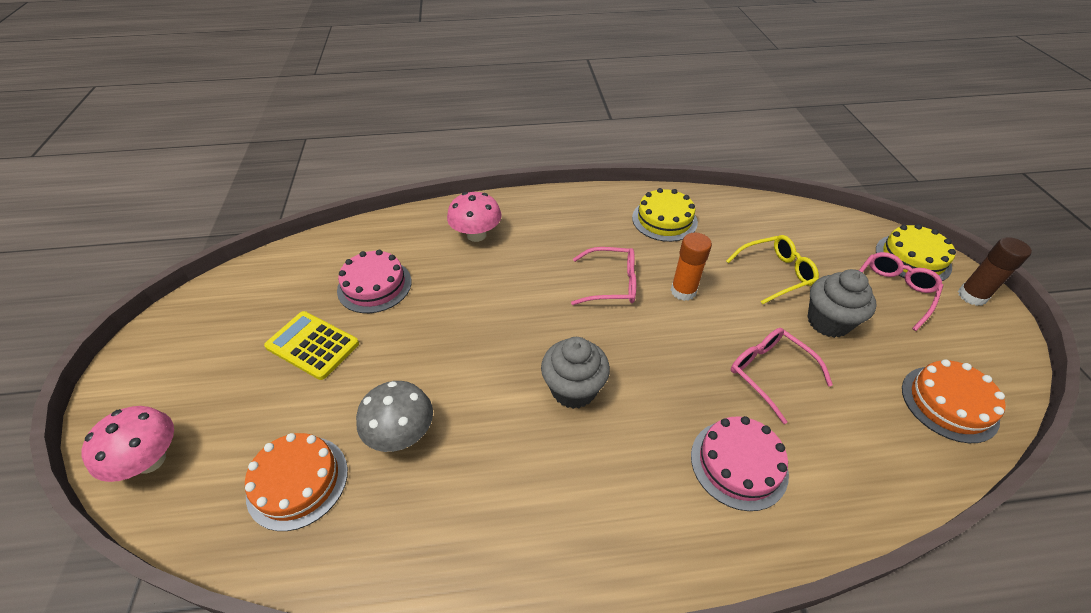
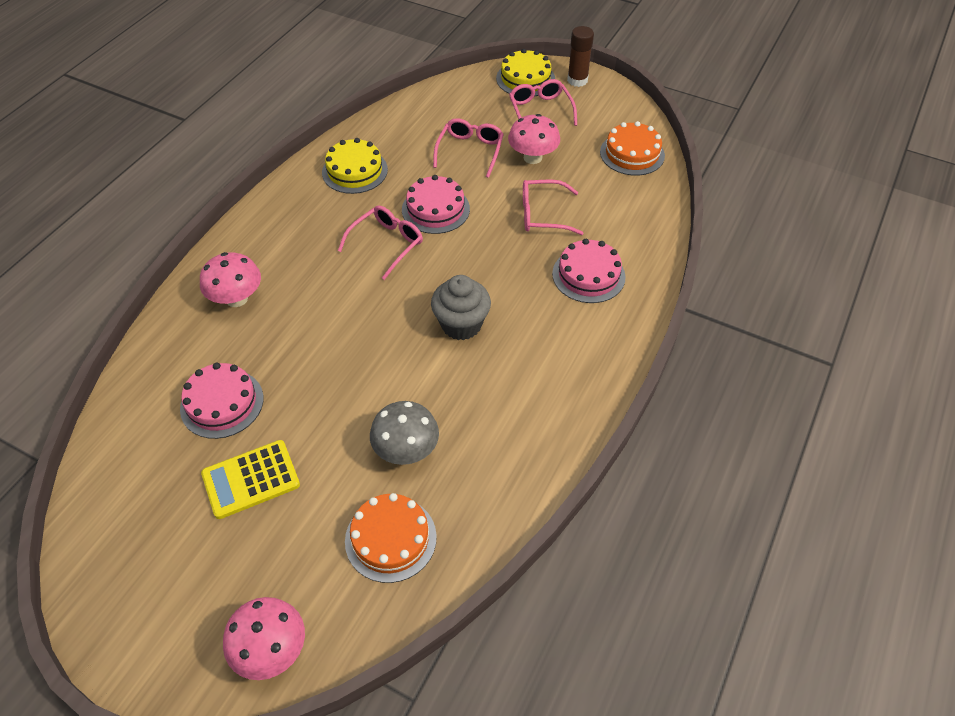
camera: 55 degrees left, 5 degrees up
(683, 291) = (435, 209): orange glue stick -> pink cake
(775, 273) = (470, 151): yellow glasses -> pink glasses
(828, 322) = (532, 157): grey cupcake -> pink mushroom

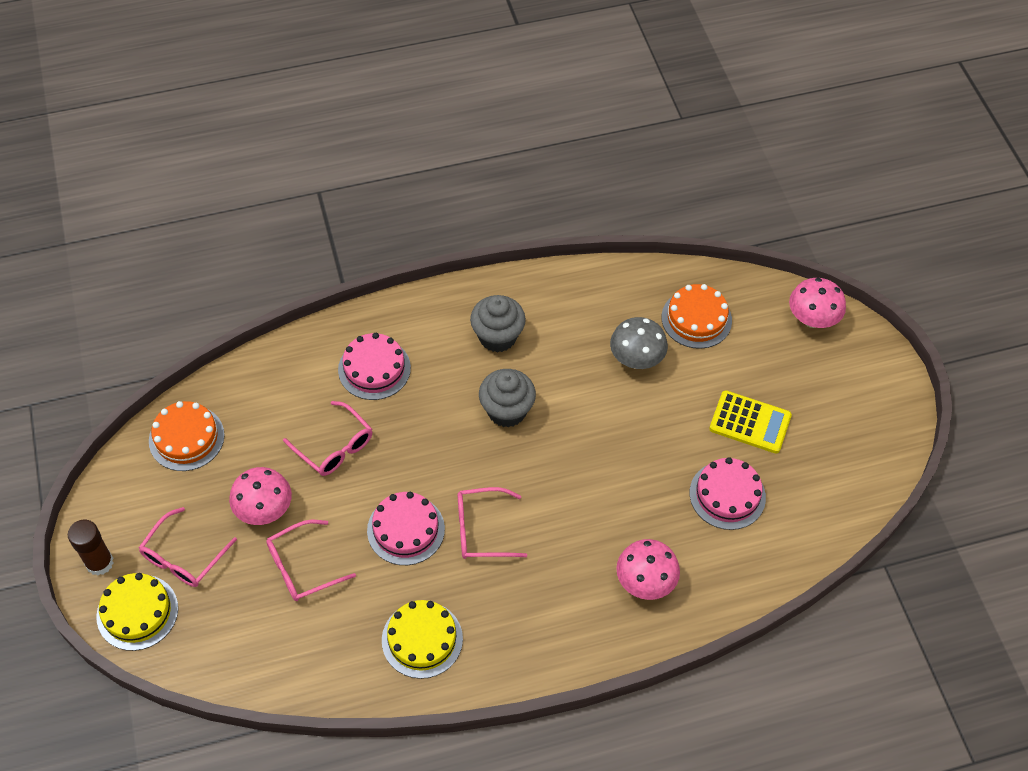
camera: 135 degrees left, 5 degrees up
(537, 370) = (497, 337): none -> grey cupcake

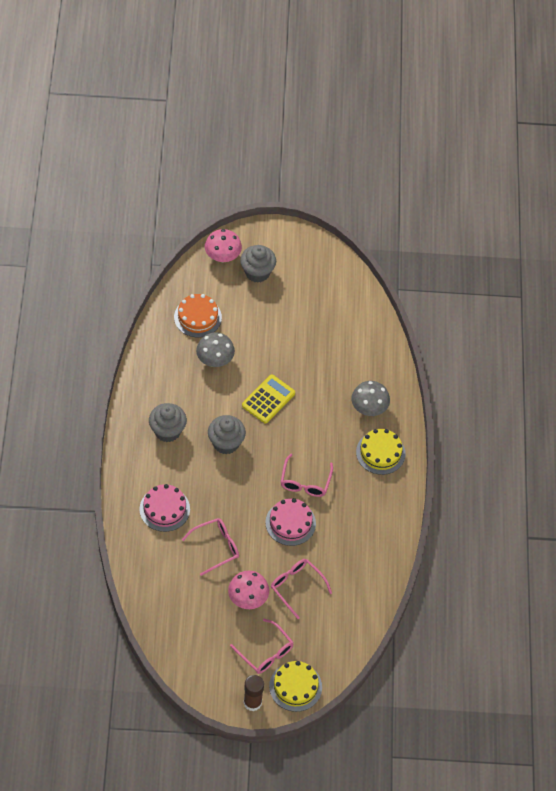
camera: 75 degrees left, 0 degrees up
(186, 438) = (176, 633): orange cake -> none
(302, 567) = (296, 587): pink glasses -> pink glasses turned 150 degrees clockwise
(422, 639) = (366, 534): yellow cake -> yellow cake (380, 453)
(645, 582) = (369, 408): pink mushroom -> grey mushroom
(727, 495) = (328, 347): pink cake -> none
(750, 422) = (283, 317): yellow calculator -> yellow calculator (268, 399)
(809, 368) = (257, 272): none -> grey cupcake

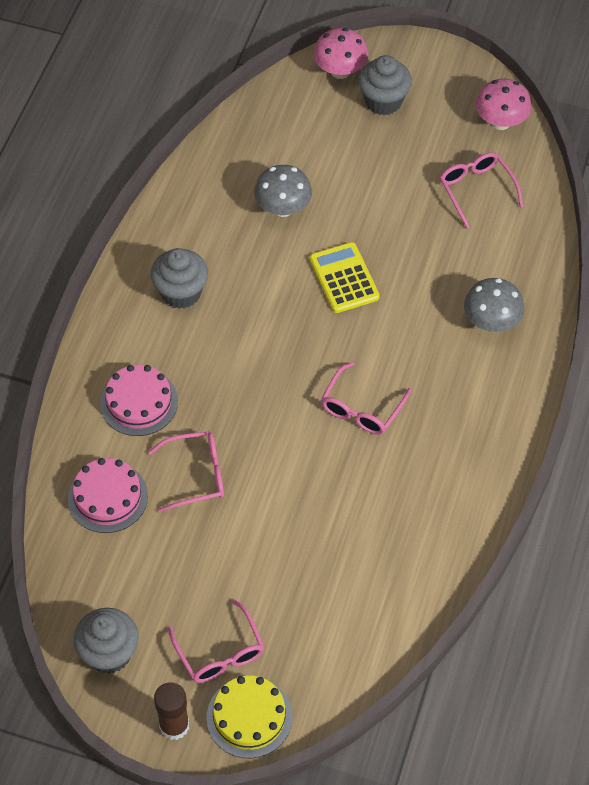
camera: 20 degrees right, 0 degrees up
(197, 317) = (277, 145): orange cake -> none
(226, 443) = (261, 327): grey cupcake -> grey cupcake (109, 653)
(248, 599) = (219, 563): pink mushroom -> pink mushroom (500, 122)
(268, 399) = (344, 278): yellow calculator -> yellow calculator turned 75 degrees counterclockwise
(290, 523) = (320, 464): pink cake -> pink cake (108, 497)
(296, 587) = (299, 562): pink glasses -> pink glasses (476, 190)
(380, 453) = (490, 390): yellow cake -> none

